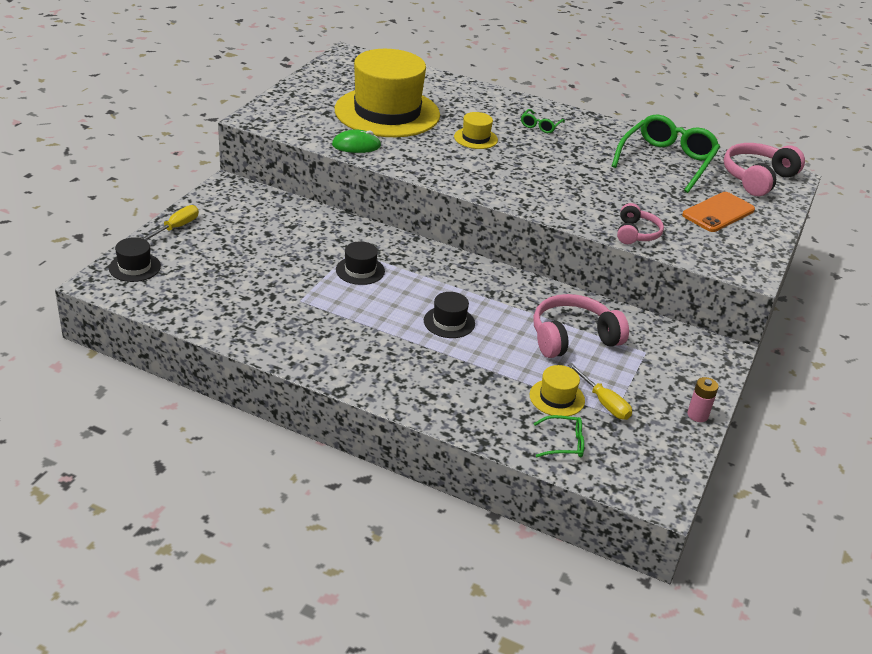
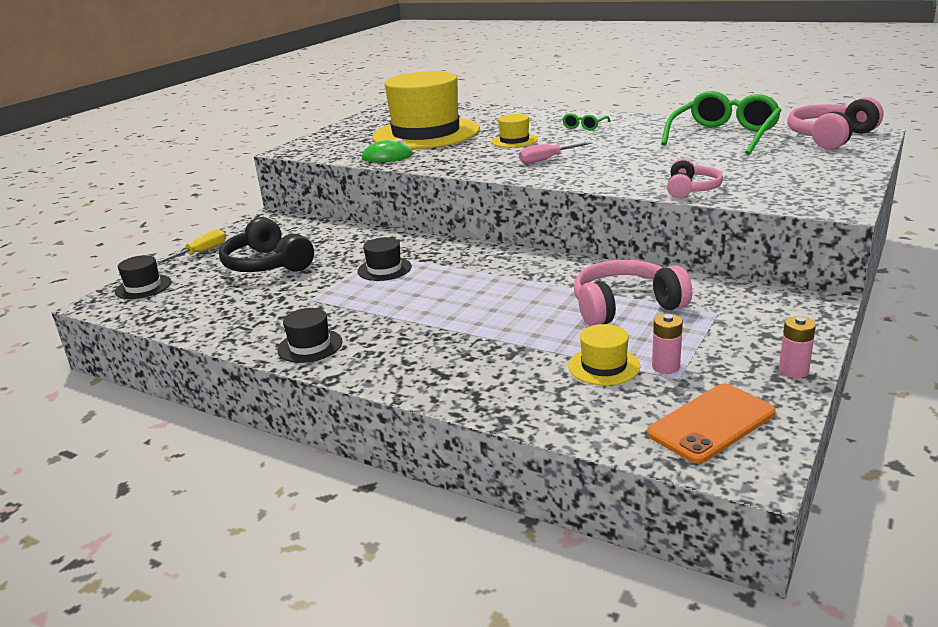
camera: 10 degrees right, 10 degrees down
(247, 251) = (267, 264): none -> black headphones
(449, 322) = (477, 304): black hat -> black hat (310, 346)
(509, 172) = (547, 159): none -> pink screwdriver
(564, 443) = (613, 414): green glasses -> none
(604, 403) = (665, 367): yellow screwdriver -> pink battery
(718, 212) = (788, 165): orange phone -> orange phone (711, 423)

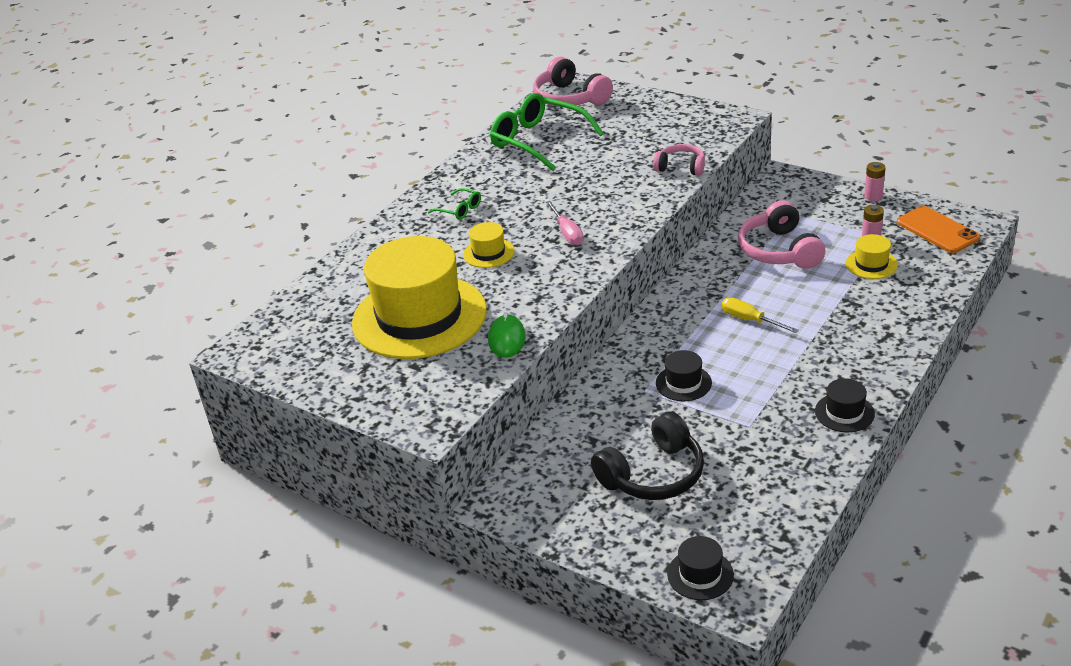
camera: 85 degrees left, 10 degrees up
(201, 252) = (602, 544): yellow screwdriver -> yellow screwdriver (750, 320)

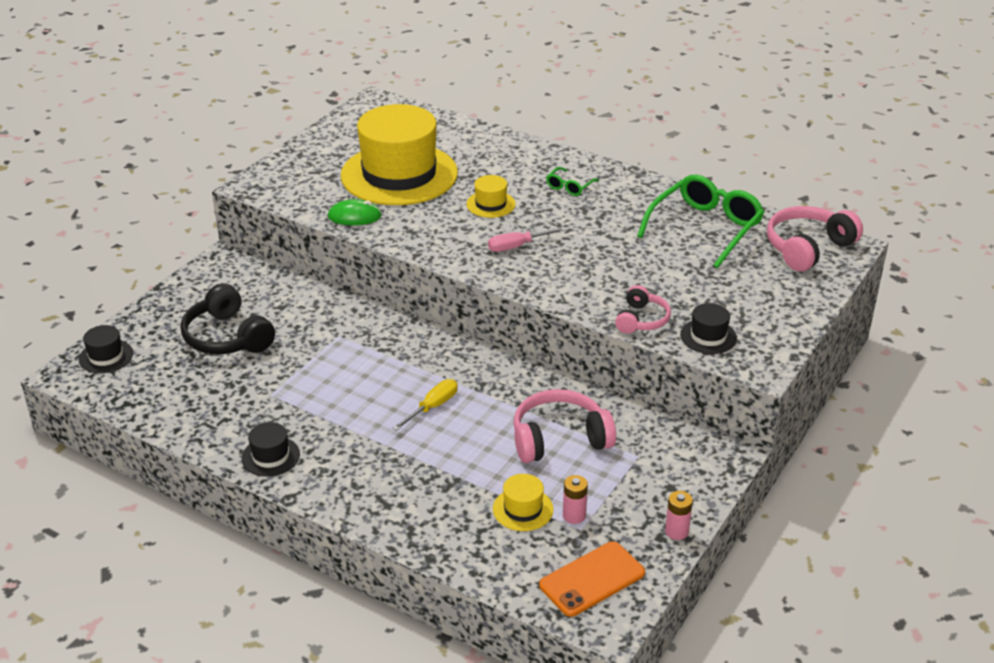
camera: 85 degrees right, 0 degrees up
(683, 383) = (343, 359): black hat -> black hat (708, 336)

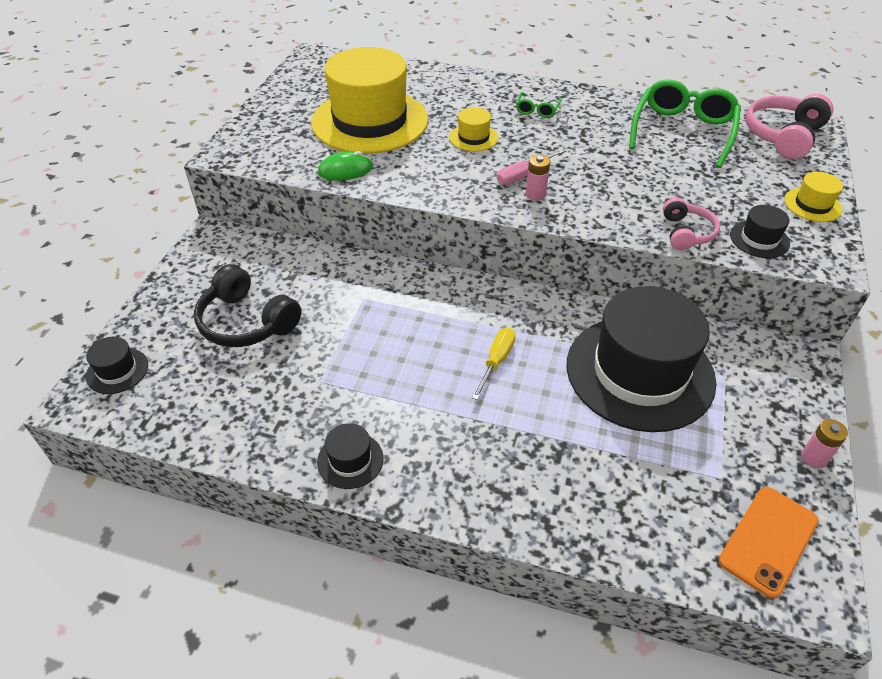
camera: 15 degrees left, 10 degrees up
(523, 509) = (649, 466): yellow hat -> yellow hat (812, 205)
(559, 439) = (639, 372): pink headphones -> black hat
(574, 515) = (704, 462): pink battery -> pink battery (535, 194)

